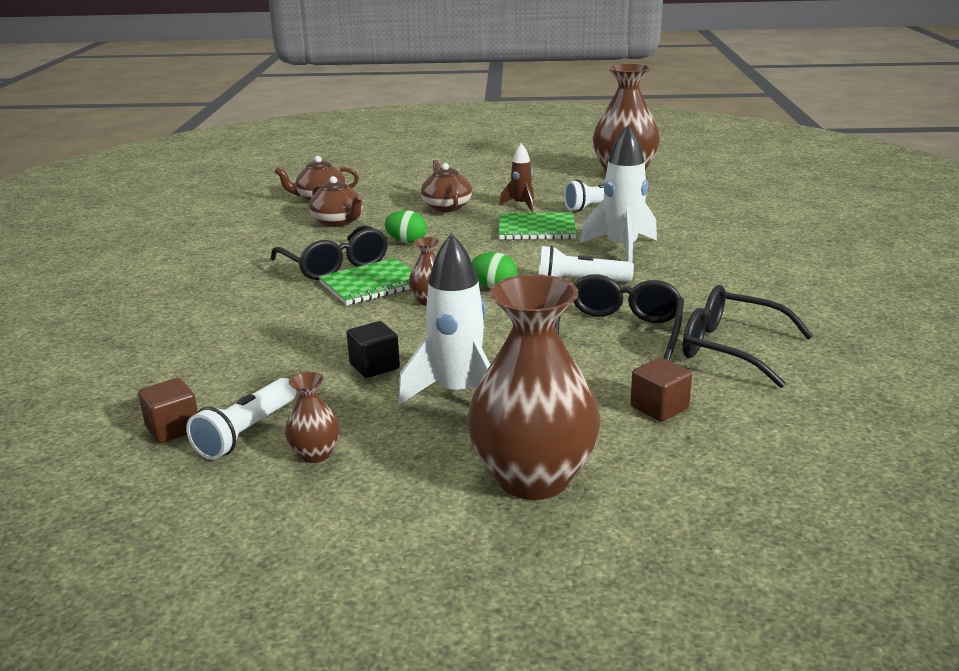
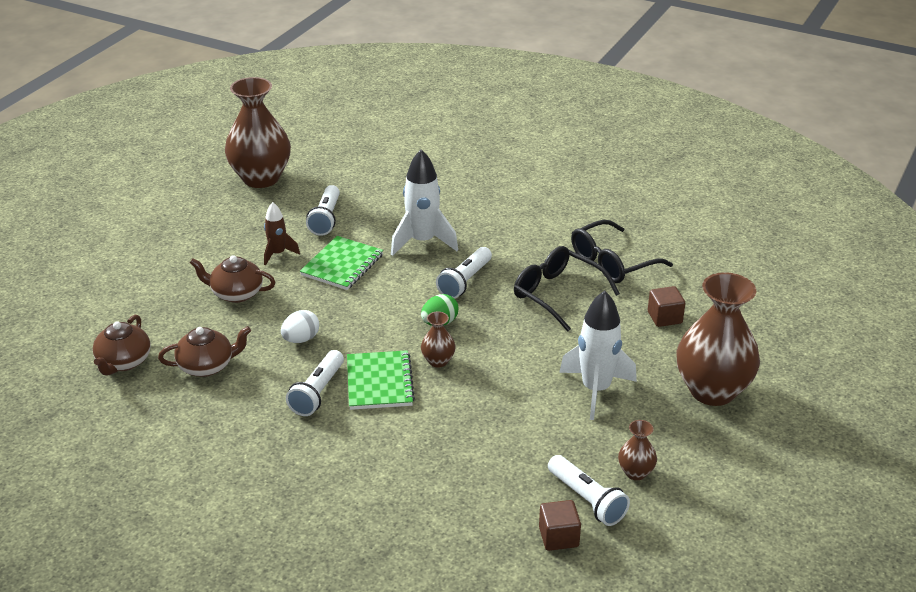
camera: 65 degrees left, 10 degrees up
(335, 265) = (317, 392): black glasses -> white flashlight
(374, 366) = (530, 417): black cube -> none
(406, 241) = (301, 339): green egg -> white egg

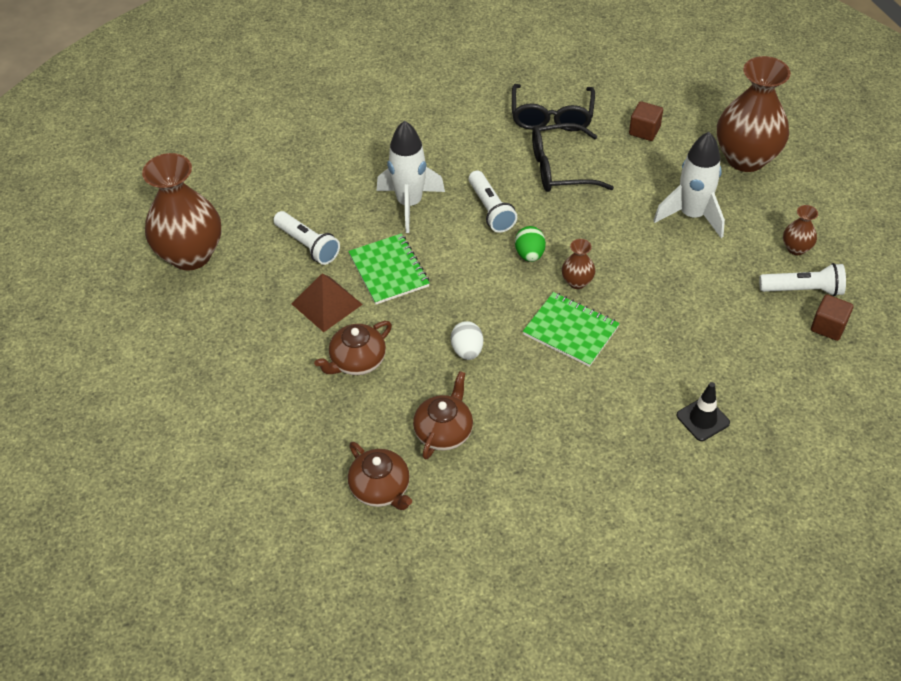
camera: 50 degrees left, 15 degrees up
(278, 254) = (326, 304): brown rocket -> brown pyramid
(317, 392) = (548, 376): white flashlight -> none
(358, 502) = (702, 419): none -> black traffic cone

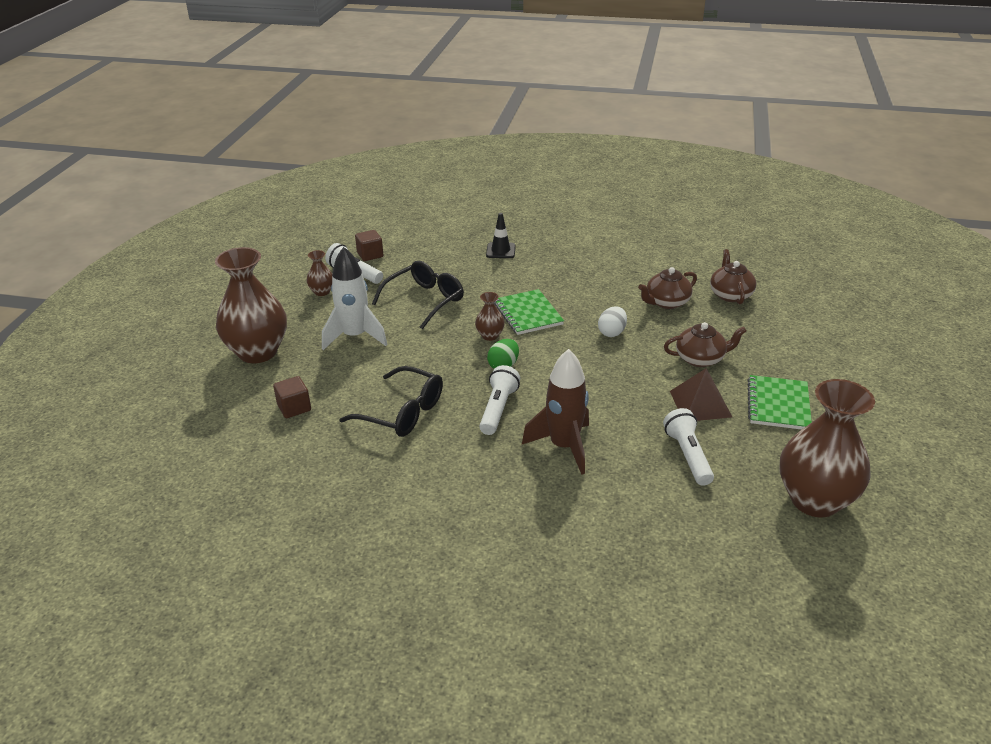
camera: 145 degrees left, 15 degrees down
(389, 270) = (628, 404): green notebook -> green notebook (778, 404)
(409, 204) = (564, 446): white rocket -> brown rocket
(551, 117) = (350, 460): black glasses -> black glasses (425, 300)

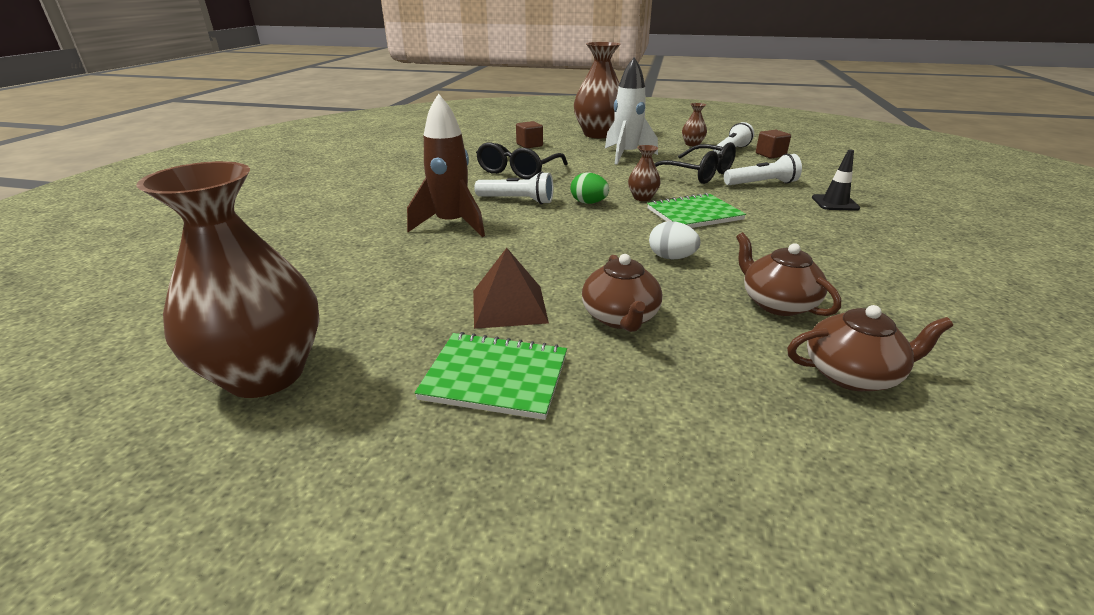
camera: 90 degrees right, 5 degrees down
(688, 455) = (408, 287): white flashlight -> white flashlight (762, 184)

